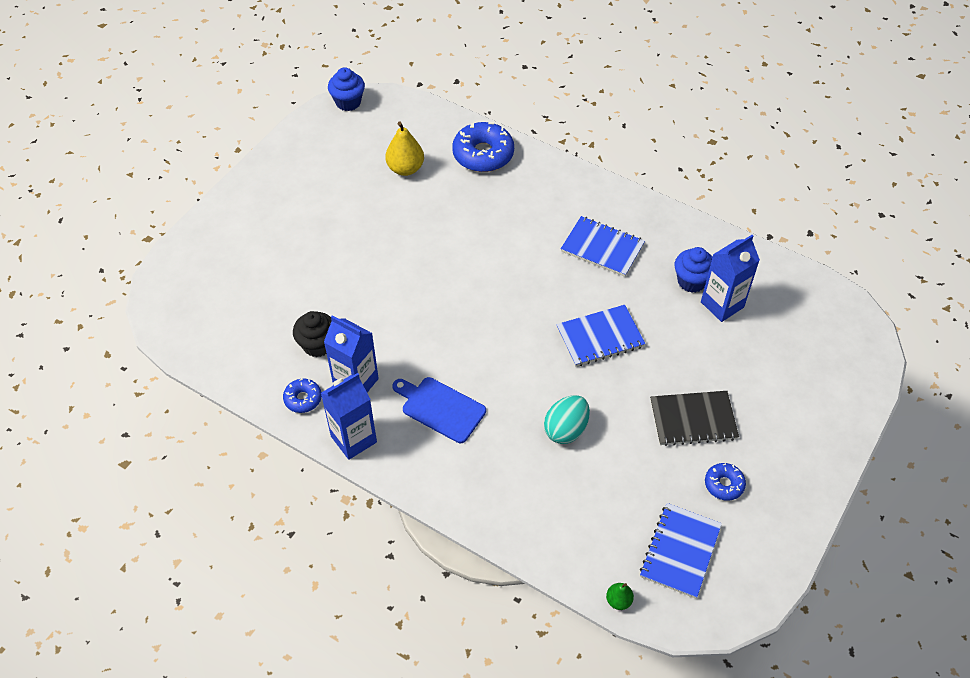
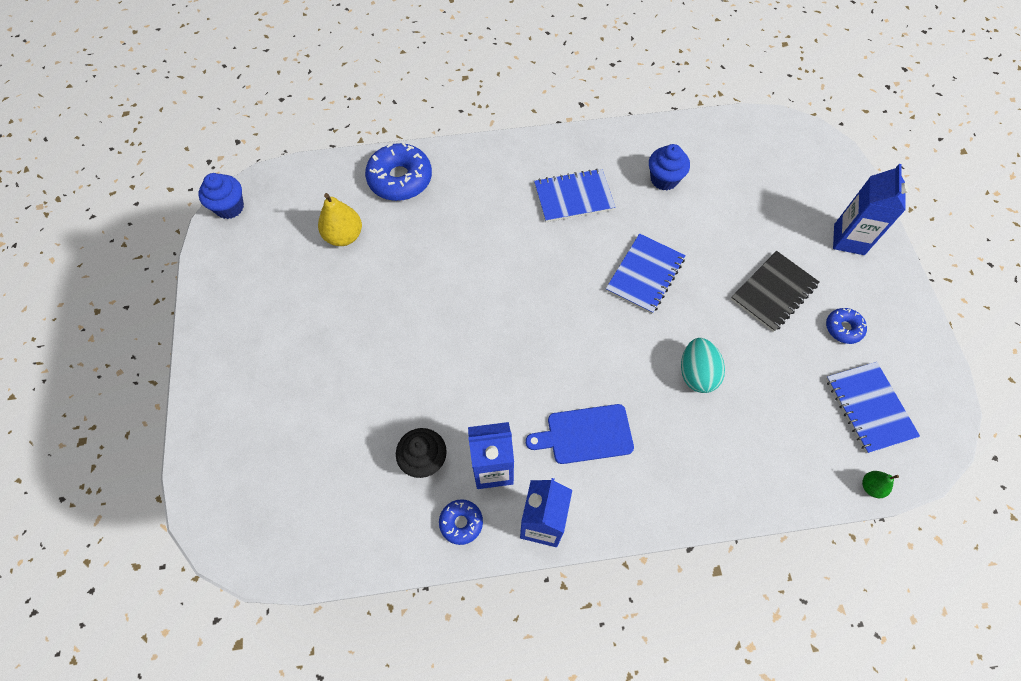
camera: 40 degrees left, 10 degrees up
(722, 304) = (702, 183): blue carton -> blue carton (849, 239)

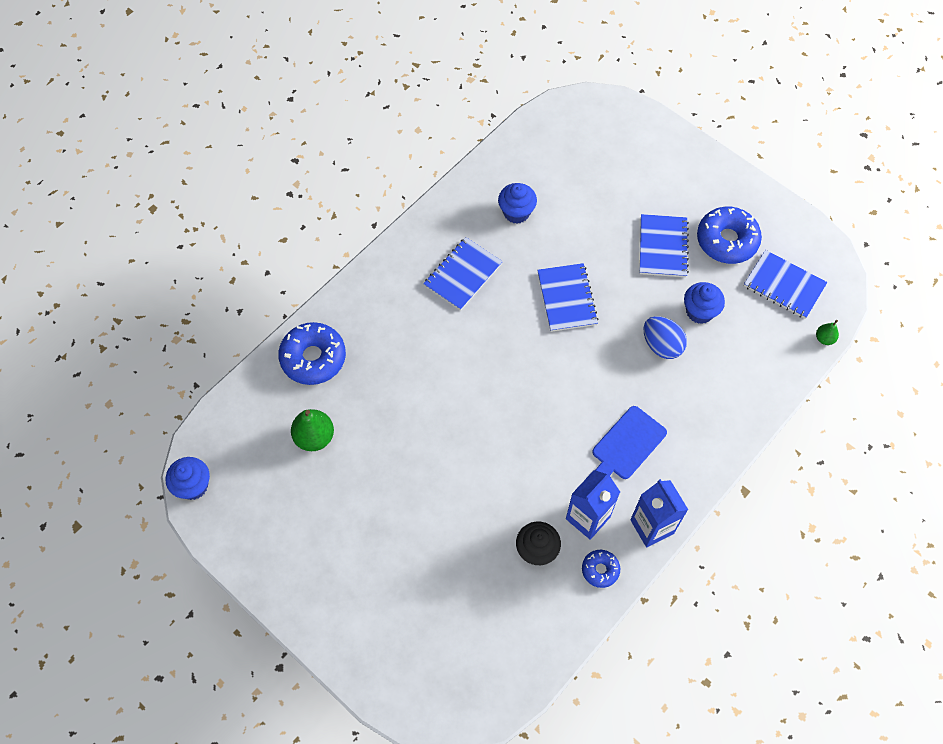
camera: 40 degrees left, 0 degrees up
(344, 236) = (314, 437): yellow pear -> green pear
(696, 373) = (661, 345): turquoise egg -> blue egg
(760, 371) = (699, 311): none -> blue cupcake
(773, 292) = (662, 247): black notebook -> blue notebook
(843, 328) = (727, 240): blue donut -> blue donut, size x1.90
(849, 239) = (680, 169): blue carton -> none

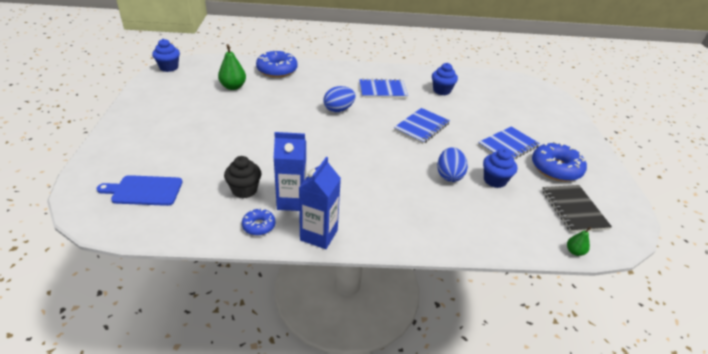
camera: 45 degrees right, 25 degrees down
(464, 355) = (338, 109): none -> blue egg
(626, 445) = (363, 194): blue cutting board -> blue cutting board (144, 190)
(784, 285) = (574, 209): blue notebook -> black notebook

